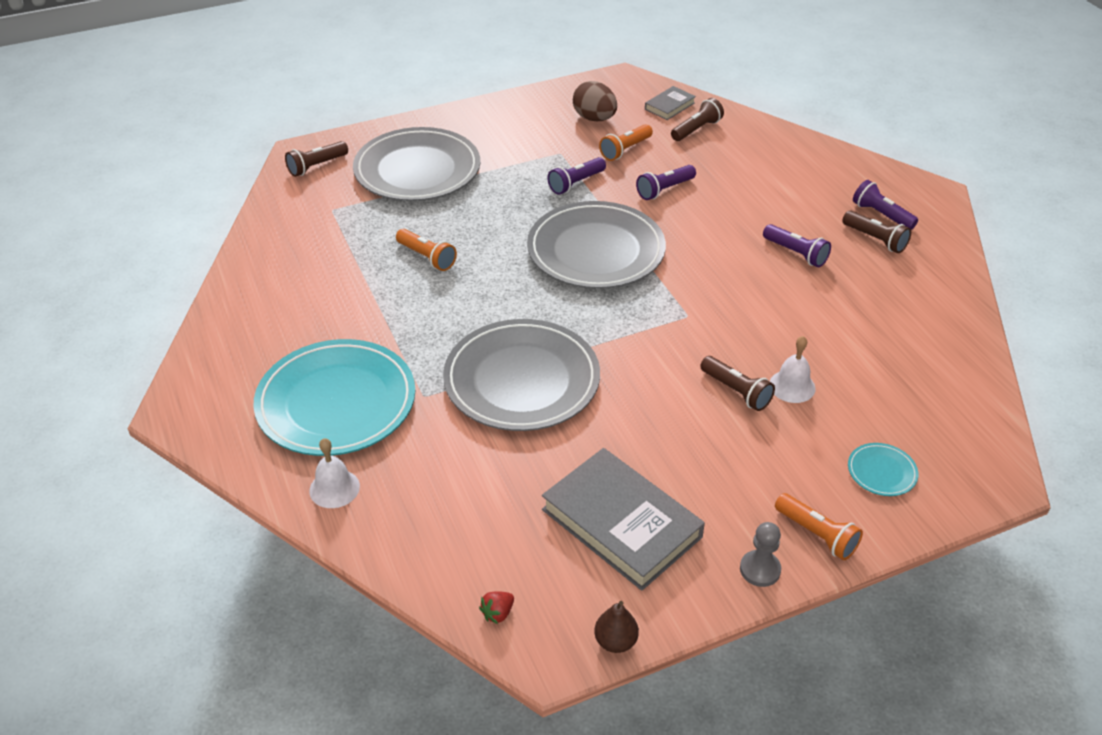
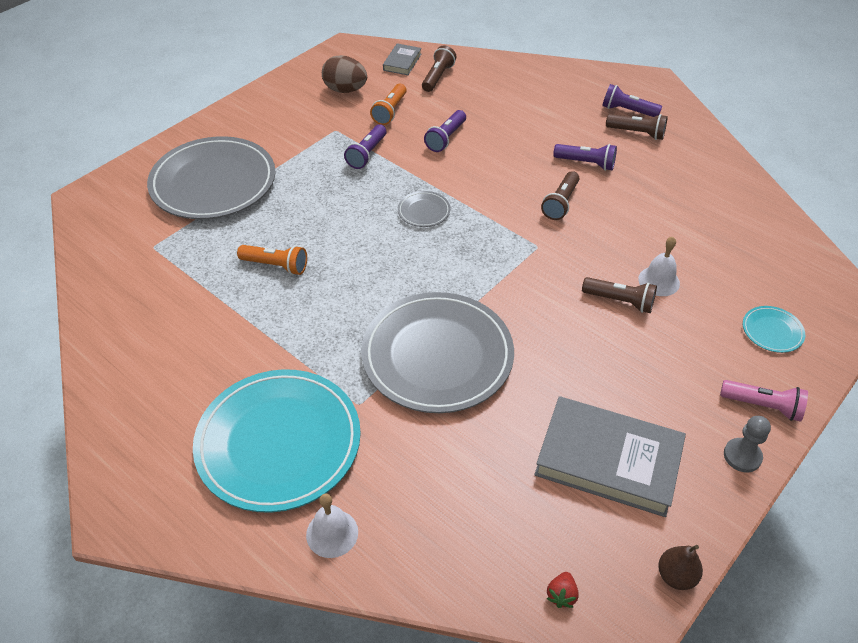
camera: 25 degrees left, 5 degrees up
(316, 166) = (110, 207): brown flashlight -> brown flashlight (560, 203)
(596, 250) = (424, 211): grey plate -> grey plate, size x0.41
(817, 535) = (763, 406): orange flashlight -> pink flashlight

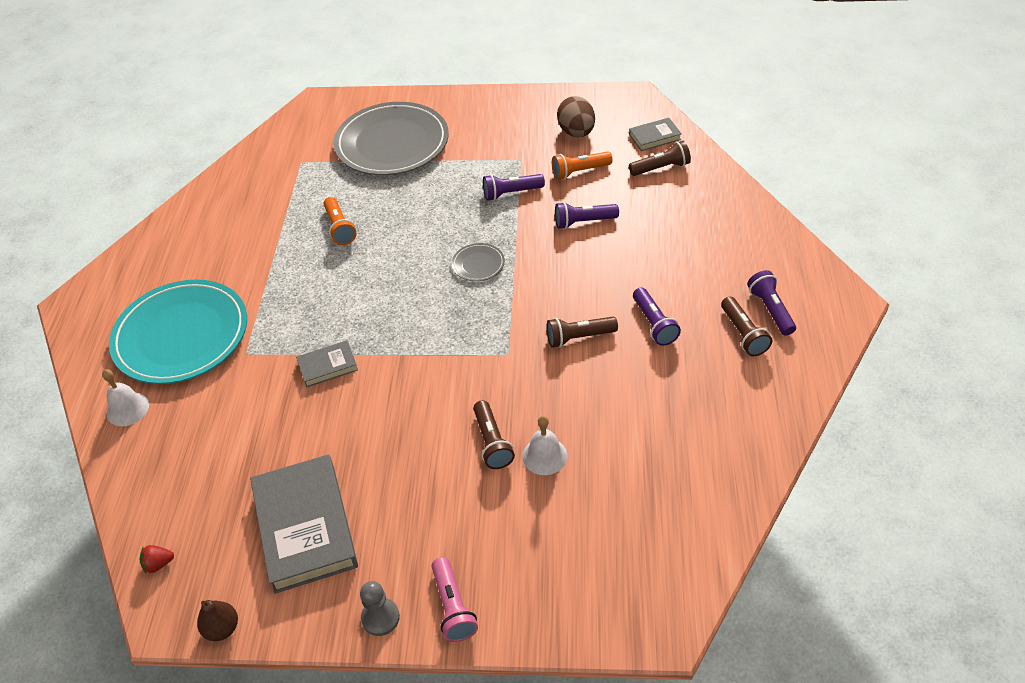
camera: 55 degrees right, 0 degrees up
(437, 356) = (328, 366): grey plate -> grey book
(772, 331) = (558, 572): turquoise plate -> none

